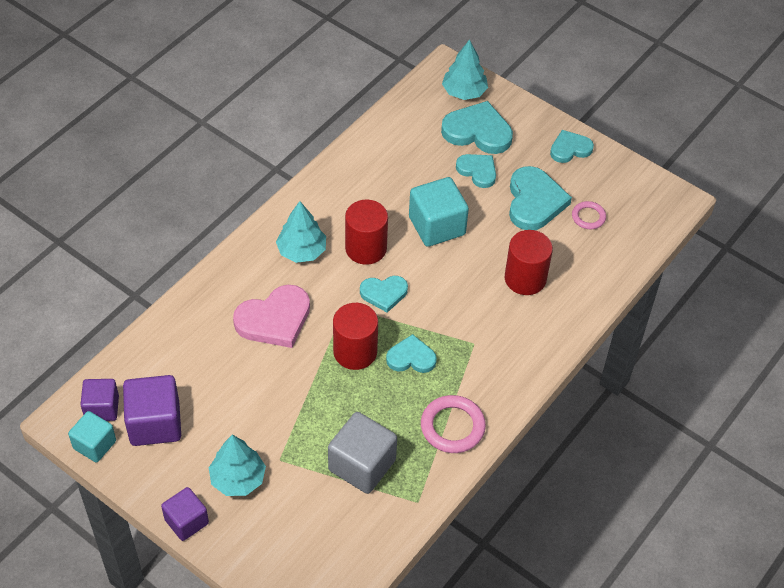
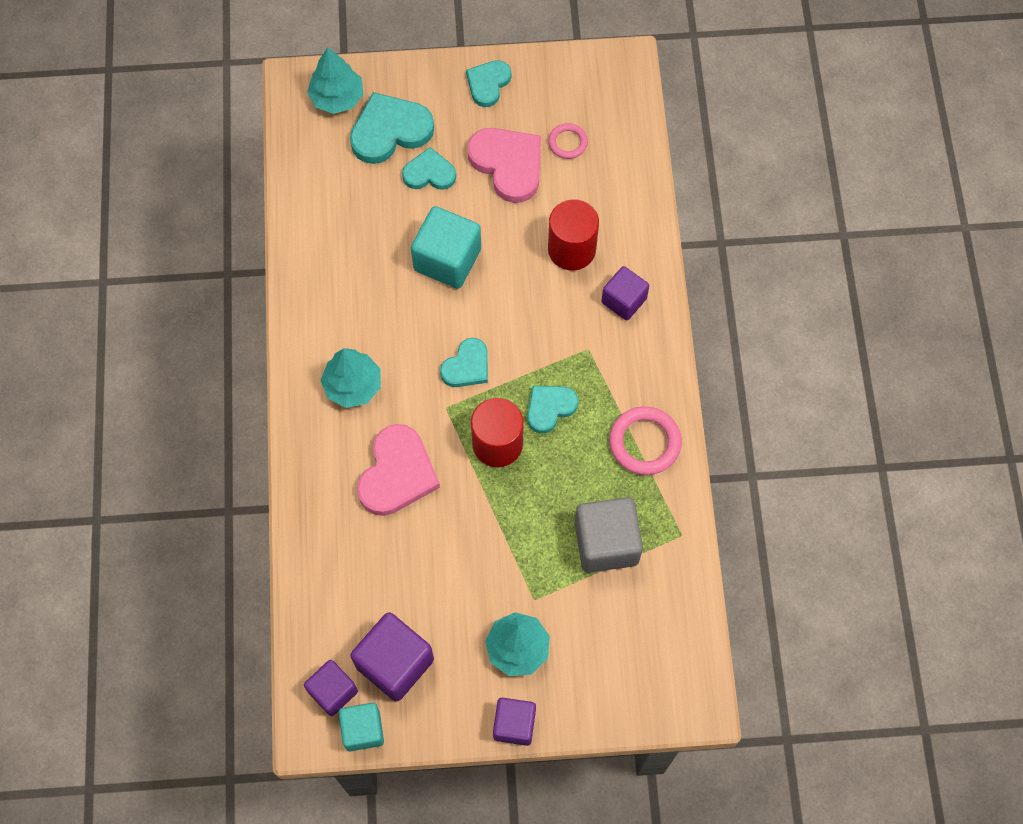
camera: 40 degrees left, 15 degrees up
(366, 248) = (407, 334): red cylinder -> none
(529, 333) = (624, 300): none -> purple cube
(534, 201) = (508, 164): turquoise heart -> pink heart

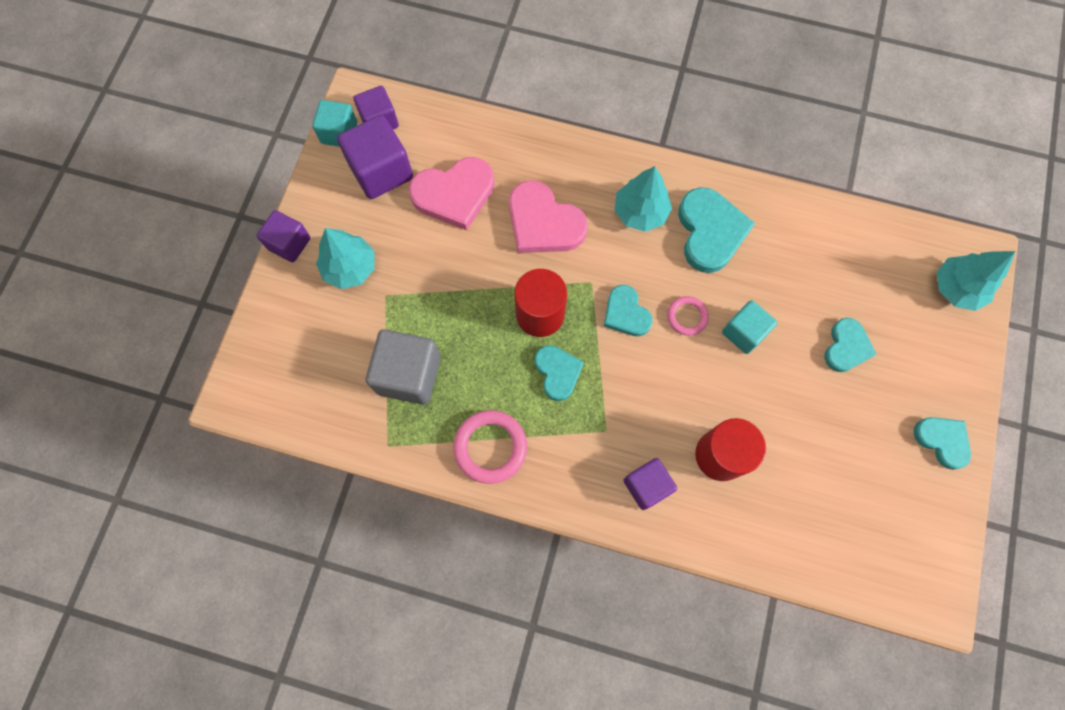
camera: 110 degrees right, 5 degrees up
(390, 131) = (905, 325): turquoise heart -> turquoise heart (710, 232)
(447, 259) = (744, 332): turquoise cube -> turquoise cube, size x0.64
(508, 164) = (837, 427): pink heart -> pink heart (454, 194)
(567, 143) = (849, 498): pink ring -> pink ring (687, 317)

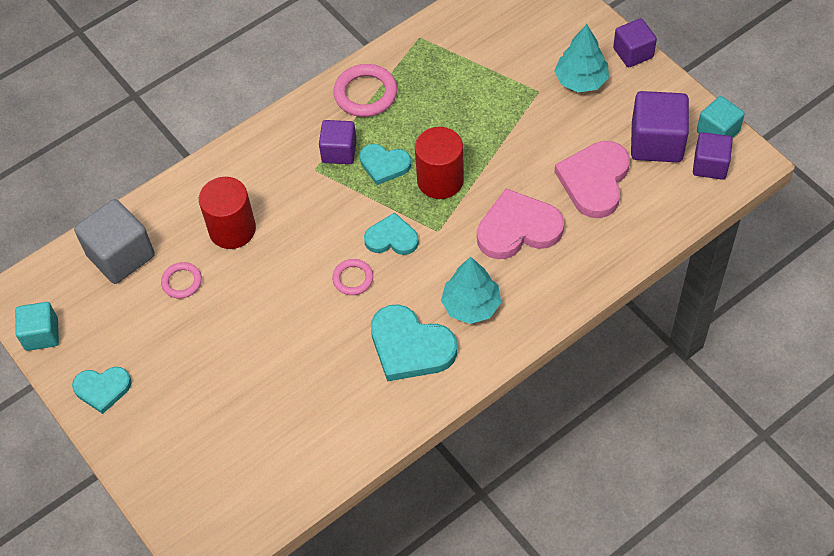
camera: 130 degrees right, 15 degrees down
(409, 374) = (461, 74): grey cube -> grey cube (121, 255)
(646, 486) = (254, 170): purple cube -> purple cube (339, 151)
(744, 332) = (306, 310): turquoise cube -> turquoise cube (42, 334)
(802, 457) = (182, 282): none -> pink ring
(846, 347) = (229, 377): turquoise heart -> none
(956, 288) = (198, 507): turquoise tree -> none

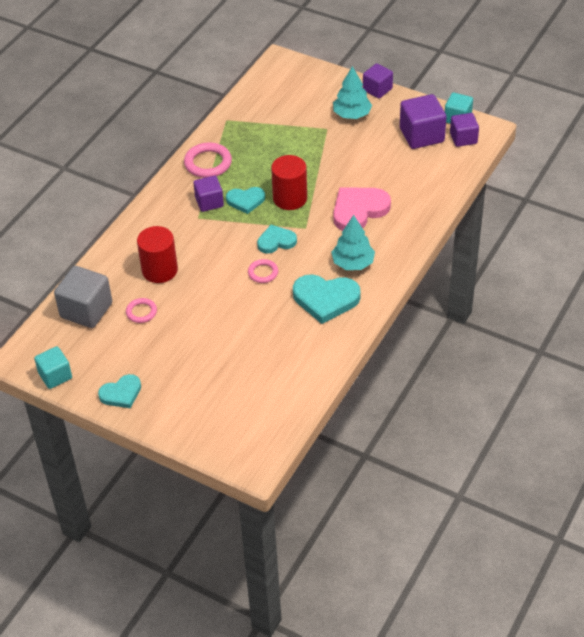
camera: 25 degrees left, 10 degrees down
(594, 181) = (394, 168): pink heart -> none

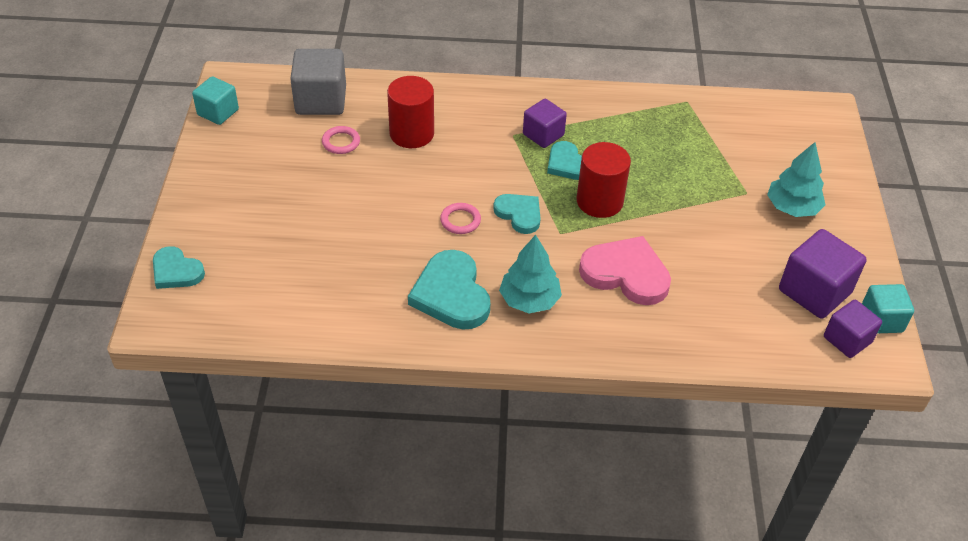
camera: 60 degrees right, 0 degrees up
(121, 393) = (215, 170): turquoise heart -> turquoise heart (176, 271)
(208, 163) = (604, 111): pink ring -> none
(377, 89) = (860, 216): purple cube -> none

